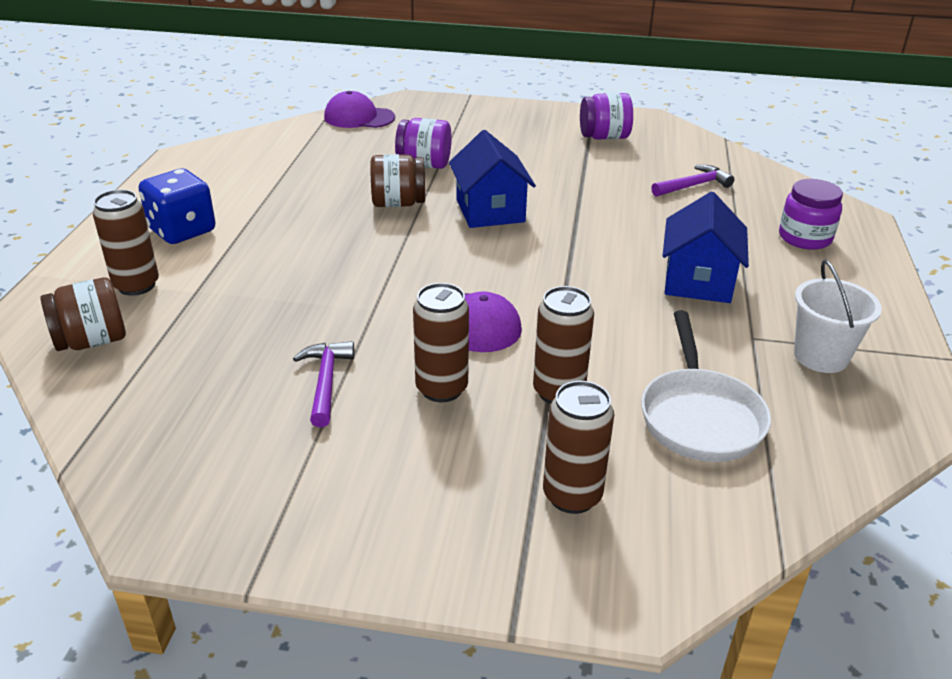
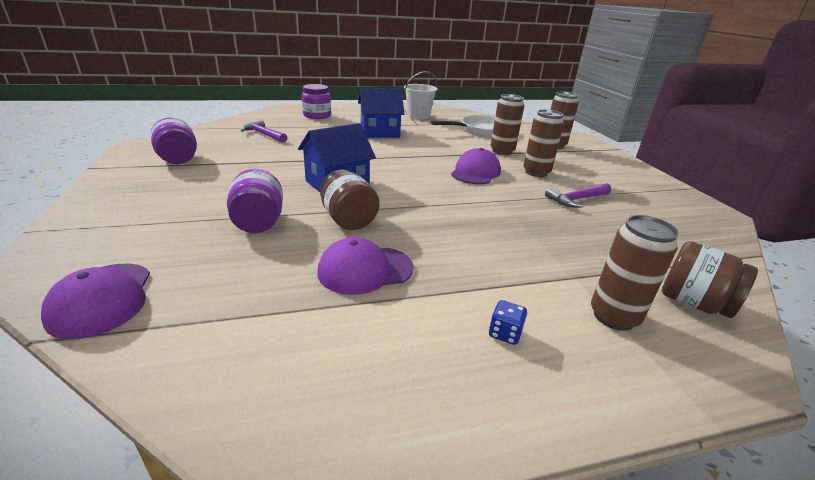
camera: 115 degrees left, 5 degrees down
(182, 231) = (505, 333): blue dice -> blue dice, size x0.43
(309, 196) = (365, 270): none -> purple cap

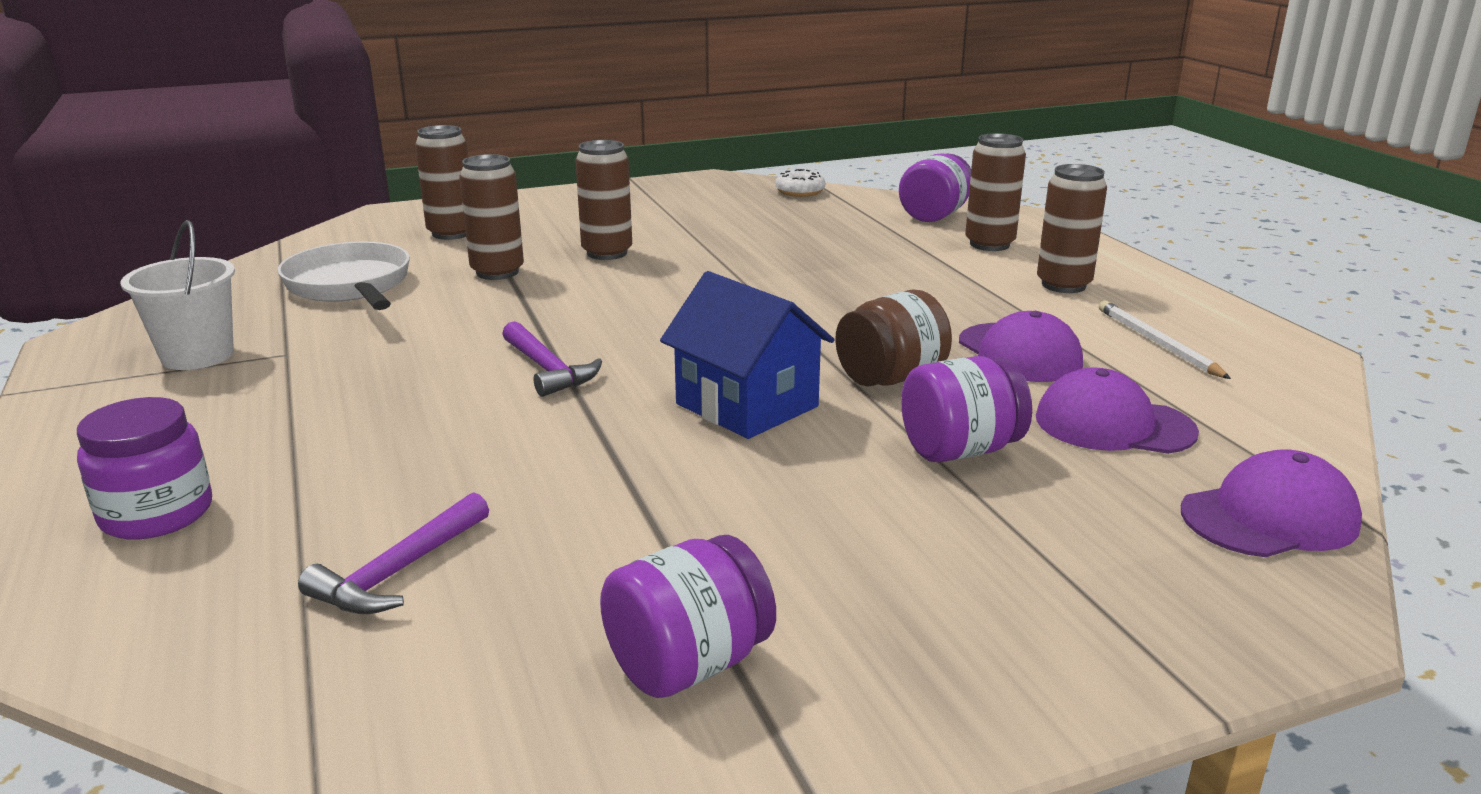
camera: 95 degrees left, 5 degrees down
(360, 348) = (1157, 343): none -> white pencil
(379, 132) = (365, 394): blue house -> none
(475, 172) = (626, 293): purple cap -> purple cap (1114, 425)
(505, 333) = (1063, 285): blue dice -> brown can
(577, 199) = (710, 237): purple hammer -> purple hammer (548, 369)
(693, 303) = (934, 215): brown jar -> purple jar
(714, 244) = (800, 192): none -> white donut

